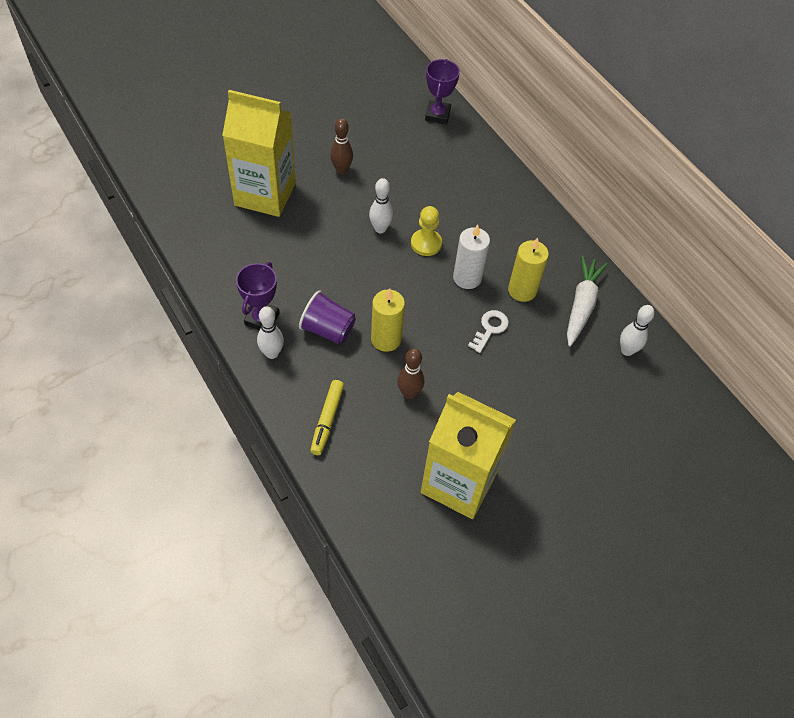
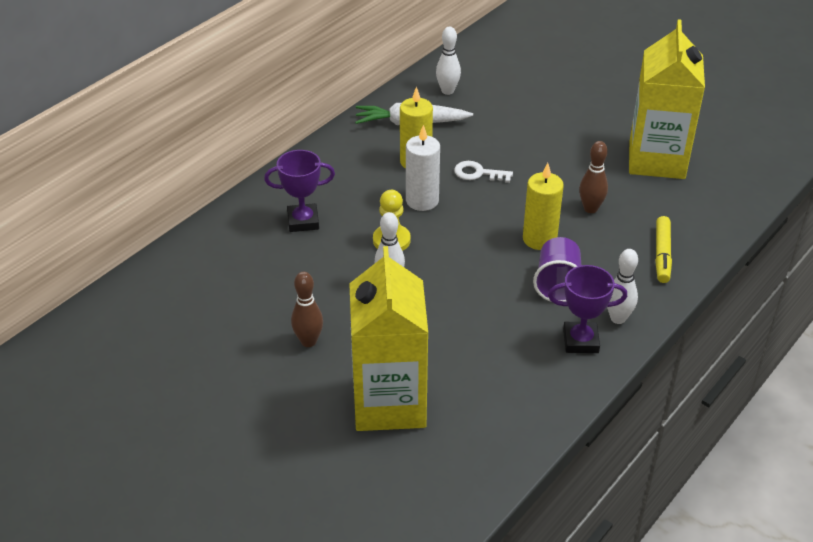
camera: 105 degrees left, 15 degrees down
(327, 420) = (662, 254): yellow marker -> yellow marker turned 105 degrees clockwise
(437, 115) = (165, 279): purple trophy -> purple trophy (303, 221)

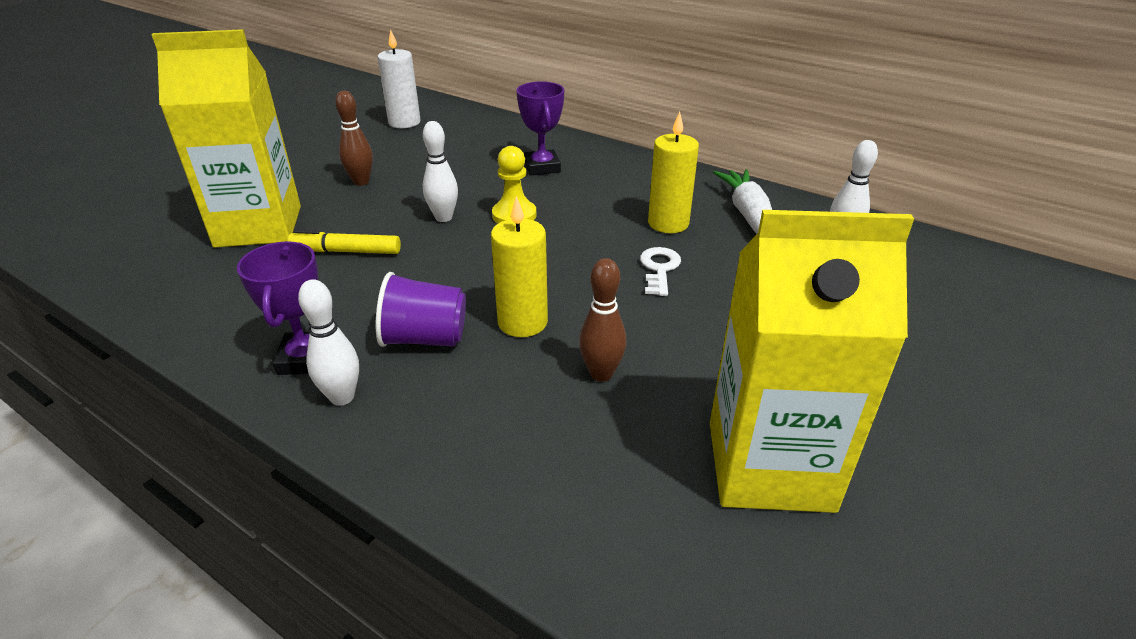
camera: 85 degrees right, 5 degrees down
(422, 201) = (590, 231): white candle -> white candle (404, 122)
(662, 254) = (488, 458): yellow marker -> yellow marker (346, 251)

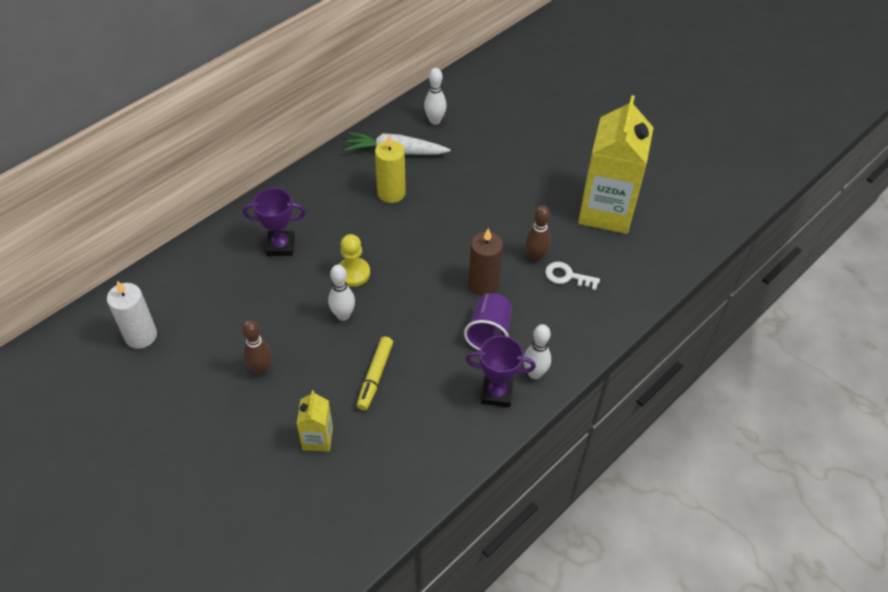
camera: 80 degrees left, 15 degrees up
(259, 226) = (317, 438): yellow carton -> yellow carton, size x0.46
(522, 322) = (483, 284): yellow candle -> brown candle
(659, 269) = (444, 210): white key -> white key (567, 276)

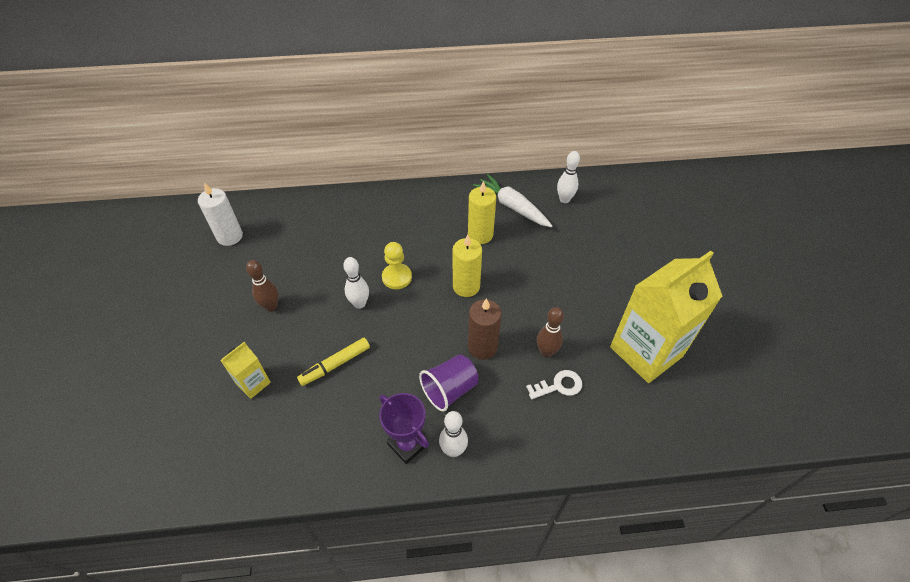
camera: 40 degrees right, 0 degrees up
(280, 246) = (369, 229): purple trophy -> none
(422, 244) = (466, 286): none -> yellow candle
(567, 276) = (558, 386): white key -> white key turned 105 degrees clockwise

